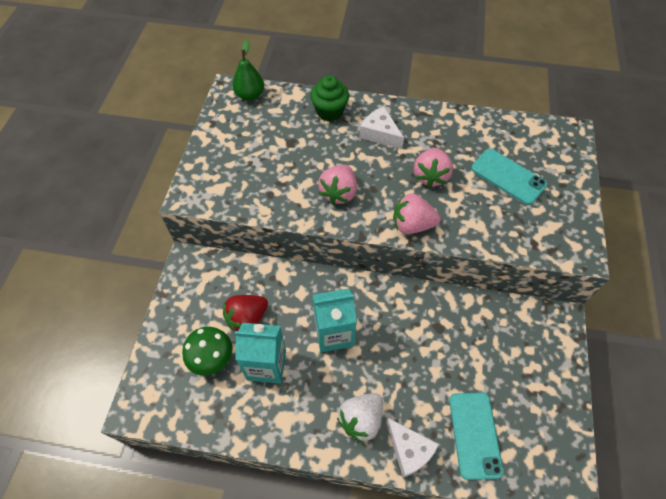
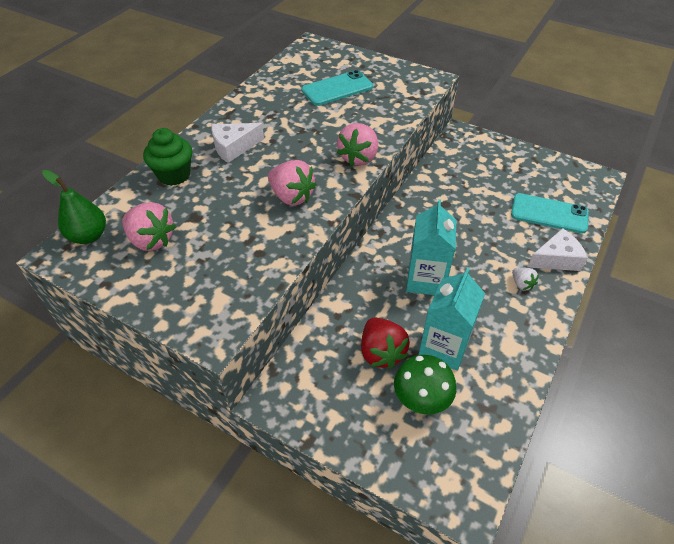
camera: 70 degrees left, 10 degrees down
(361, 419) = (522, 284): white strawberry -> white strawberry, size x0.54
(430, 176) = (309, 130): pink strawberry -> pink strawberry (151, 240)

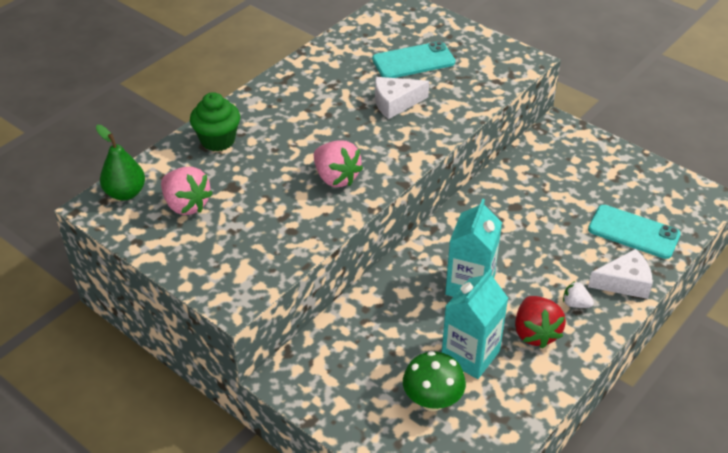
camera: 10 degrees right, 5 degrees down
(234, 147) = (285, 117): white cheese -> white cheese (395, 103)
(358, 158) = (417, 144): pink strawberry -> none
(381, 352) = (403, 351): red strawberry -> red strawberry (535, 333)
(522, 284) = (575, 304): white strawberry -> white strawberry turned 135 degrees clockwise

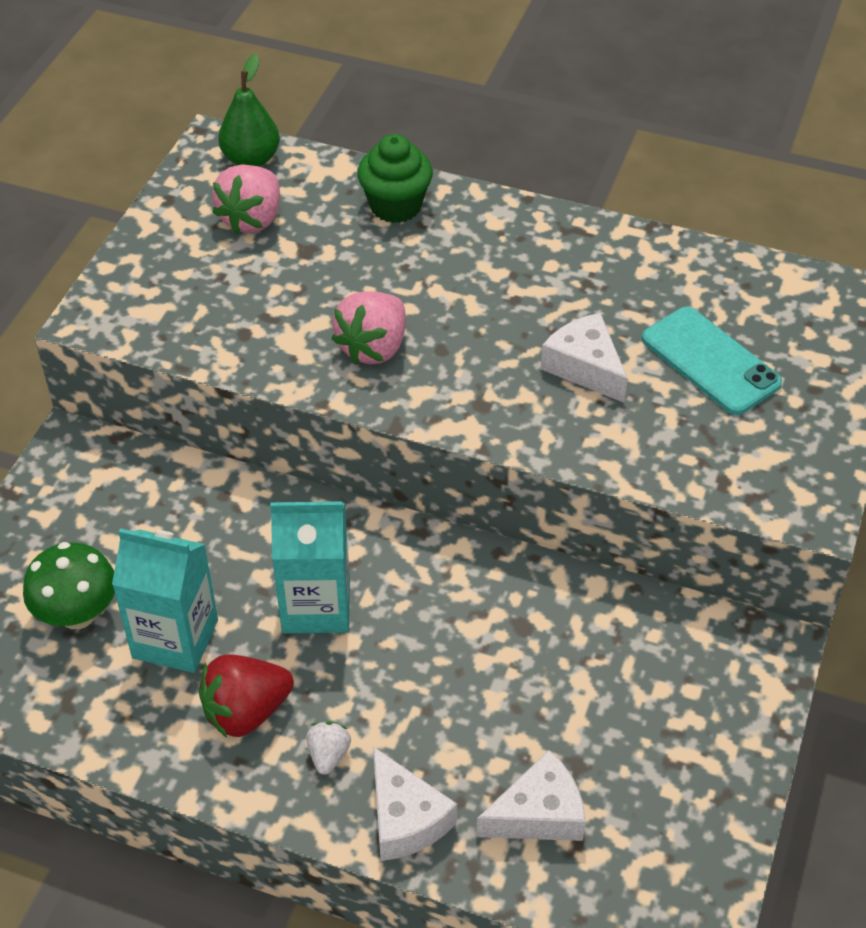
camera: 70 degrees right, 5 degrees up
(633, 232) = (538, 814): turquoise phone -> white cheese

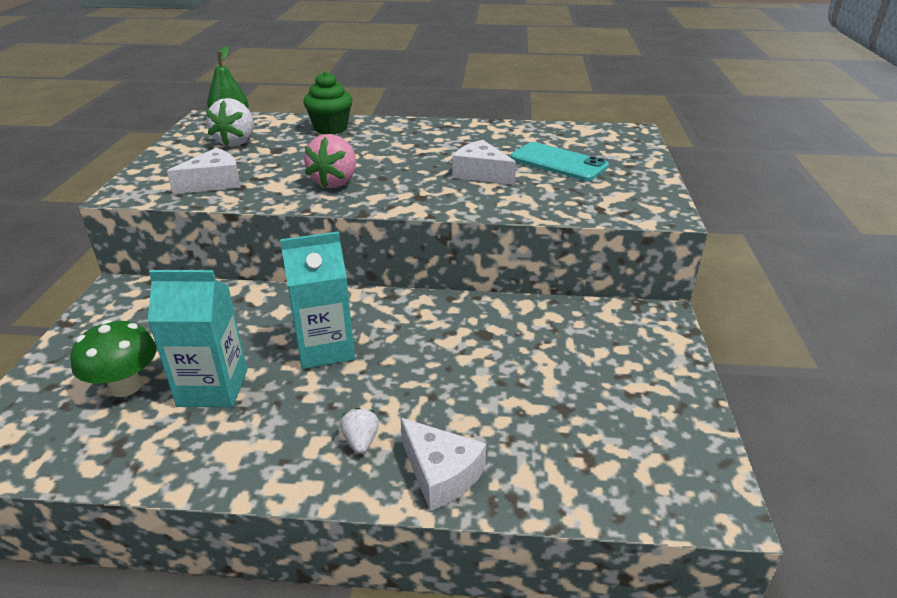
camera: 15 degrees left, 15 degrees down
(246, 712) = (282, 425): red strawberry -> none
(252, 219) = (236, 142): pink strawberry -> white strawberry
(538, 814) = (549, 447): white cheese -> white cheese (214, 183)

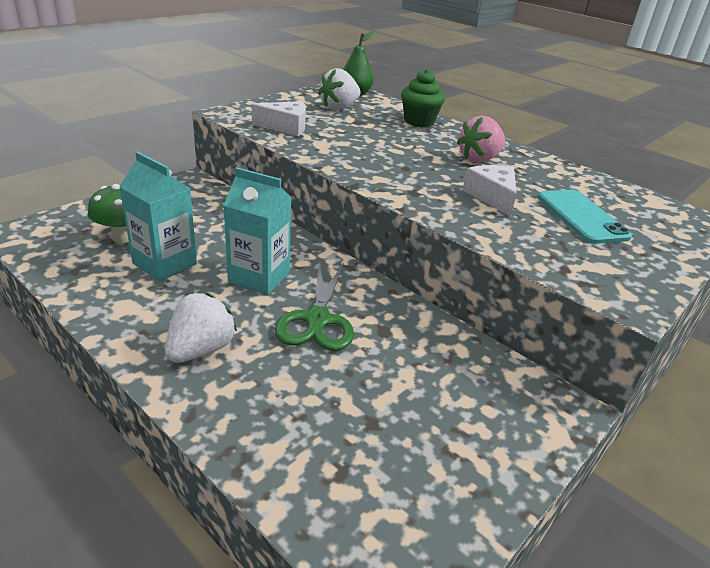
camera: 35 degrees right, 0 degrees up
(335, 182) = (366, 157): pink strawberry -> pink strawberry (479, 159)
(361, 441) = (201, 350): white strawberry -> white strawberry, size x1.86
(424, 356) = (318, 320): none -> green scissors
(440, 474) = (220, 405): white cheese -> none

